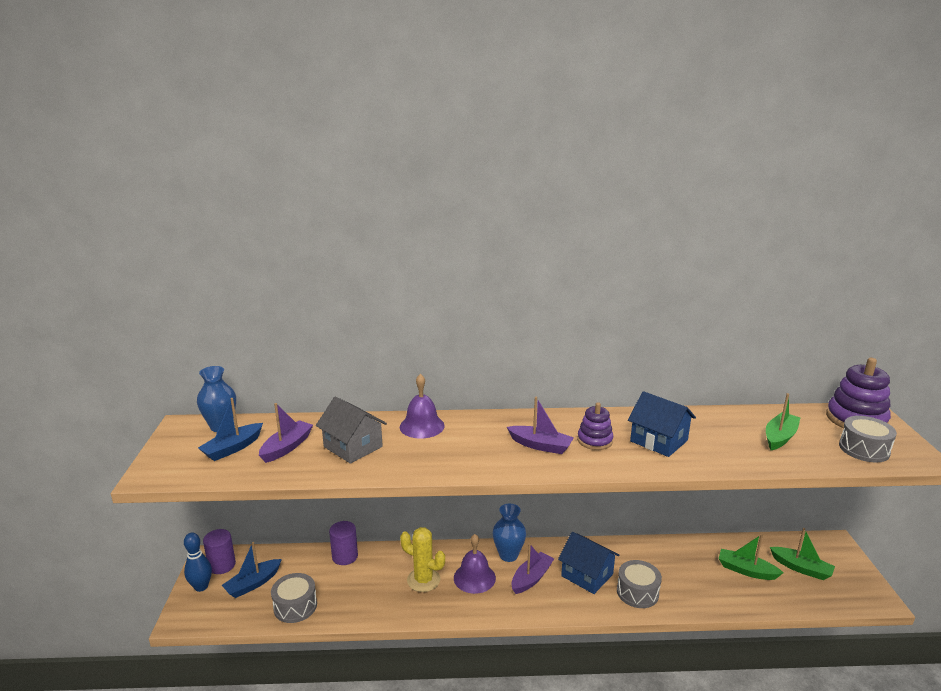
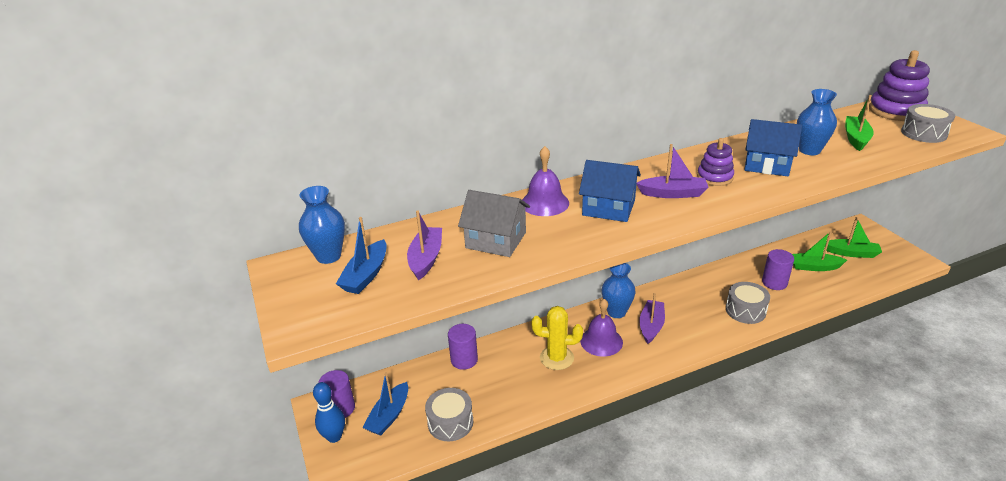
camera: 20 degrees left, 10 degrees up
(587, 575) = (695, 309): blue house -> blue house (608, 208)
(689, 574) = (774, 283): none -> purple cylinder
(717, 437) = (809, 150): none -> blue vase

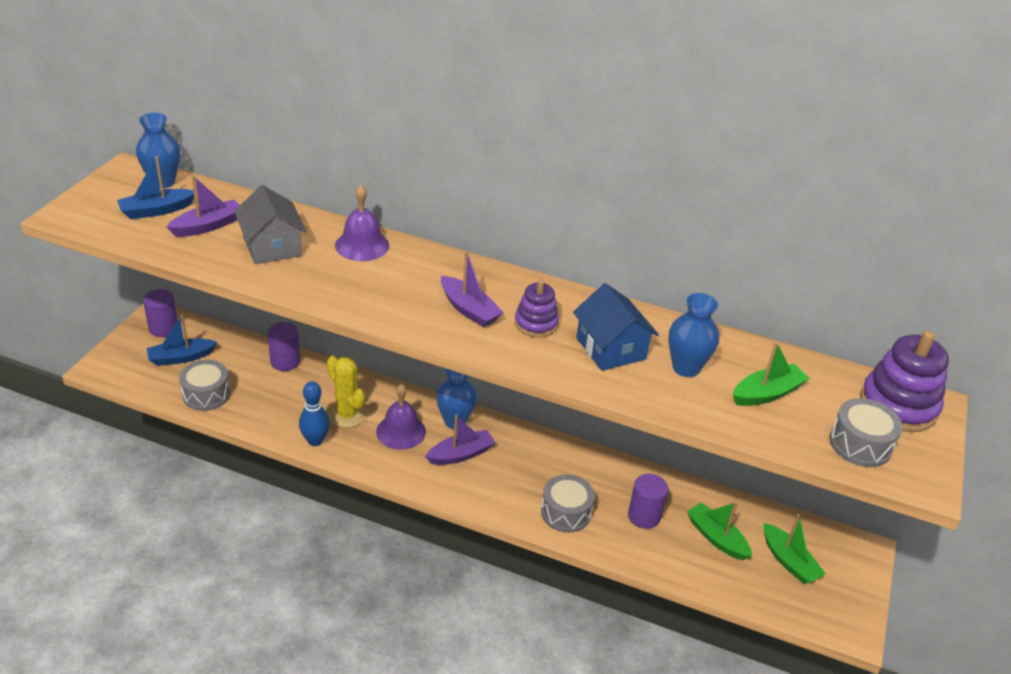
camera: 40 degrees right, 5 degrees up
(334, 437) = (133, 343): blue bowling pin -> blue bowling pin (315, 441)
(608, 208) = (396, 282): blue house -> none

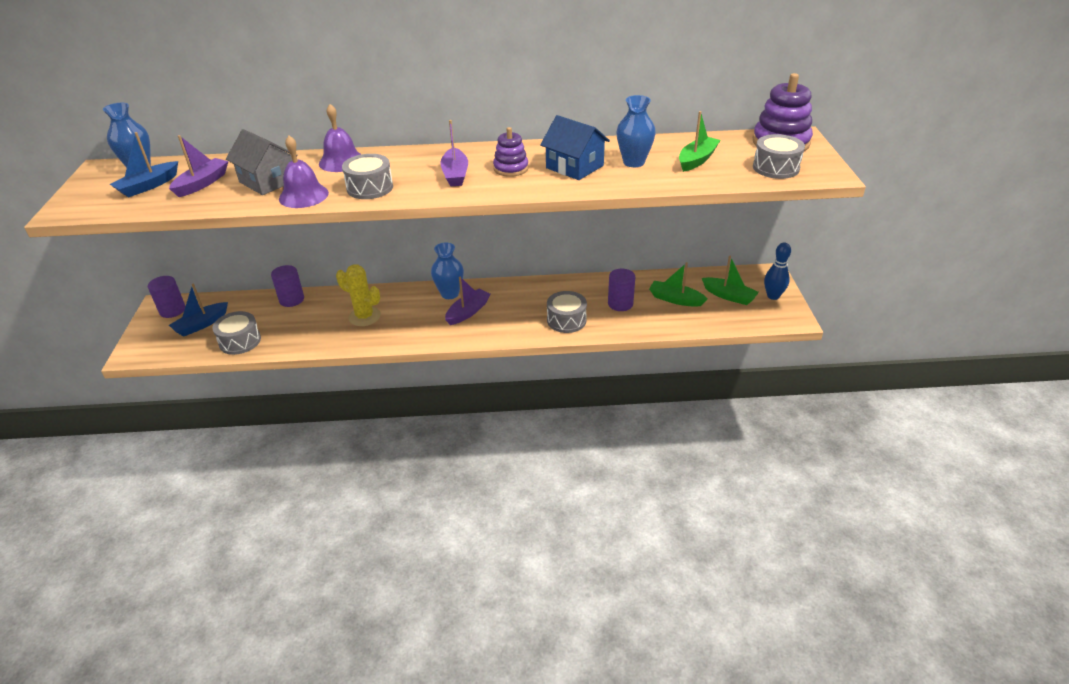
camera: 20 degrees left, 0 degrees up
(315, 441) = (350, 341): blue bowling pin -> blue bowling pin (773, 296)
(367, 295) = (370, 188): none -> grey drum
(401, 431) = (413, 313): purple bell -> purple bell (303, 195)
(469, 309) = (455, 174): purple boat -> purple boat turned 60 degrees clockwise

